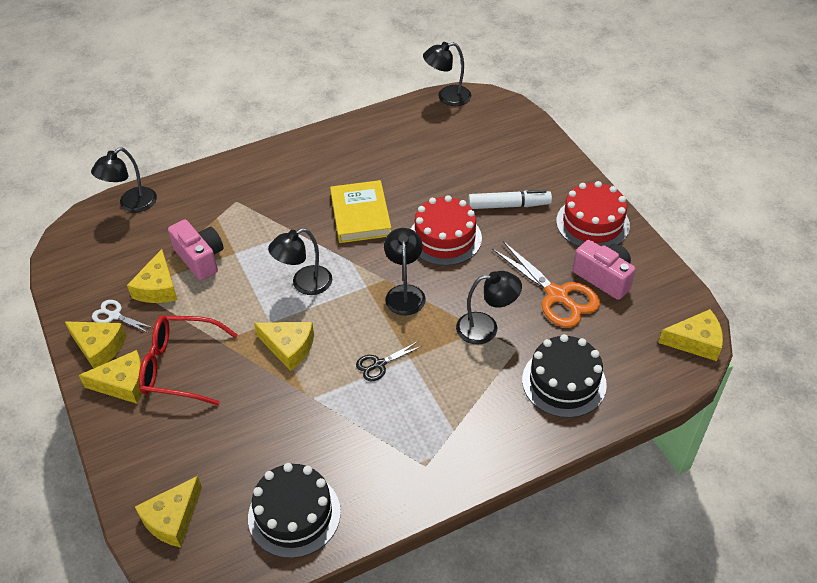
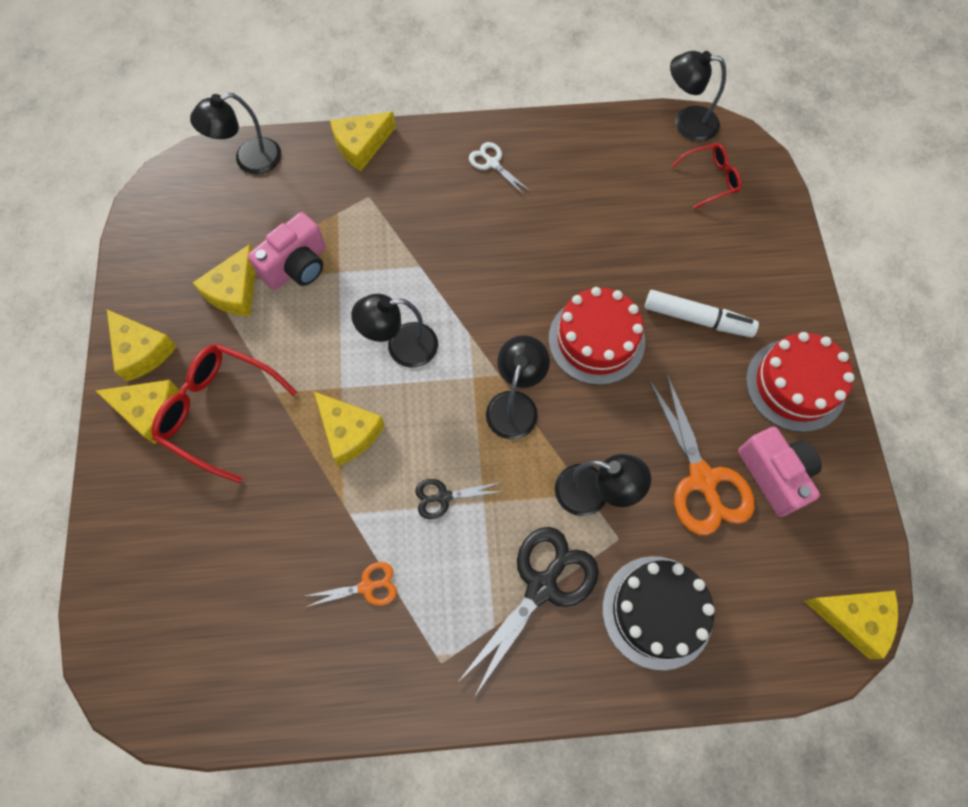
camera: 20 degrees right, 20 degrees up
(114, 315) = (174, 312): white scissors -> white scissors (492, 163)
(172, 519) = (135, 616): yellow cheese -> yellow cheese (361, 145)
(200, 258) = (297, 266): pink camera -> pink camera turned 60 degrees clockwise
(294, 514) = (267, 667): black cake -> none
(347, 438) = (367, 587): none -> orange scissors
(360, 215) = (507, 269): yellow book -> none
(476, 394) = (542, 586): none -> black scissors
(479, 124) = (710, 179): none -> red glasses

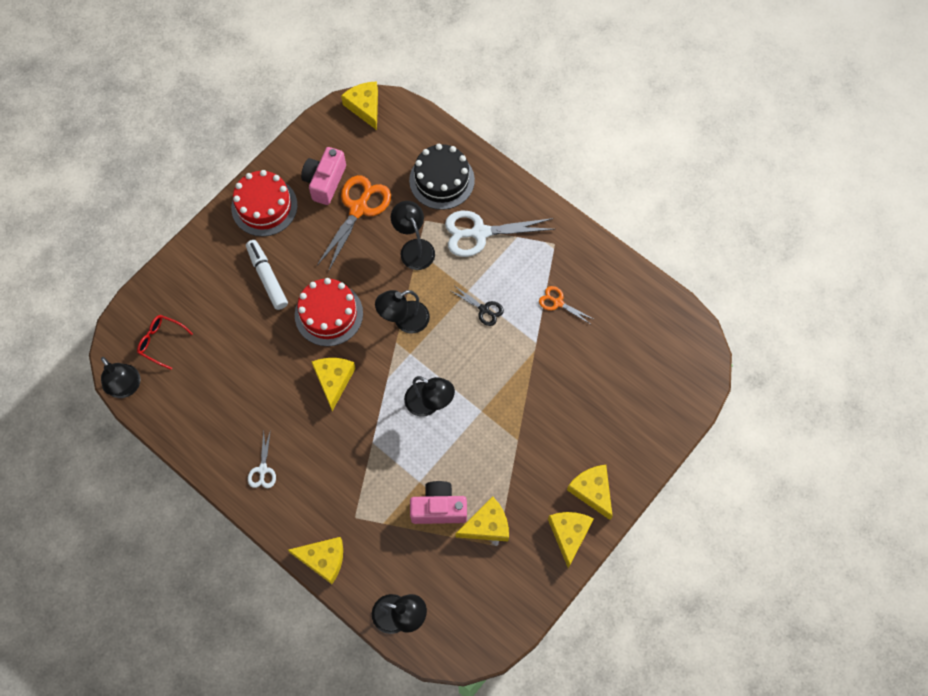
camera: 135 degrees left, 0 degrees up
(218, 411) = (556, 457): red glasses -> none
(349, 432) = (499, 383): yellow cheese -> yellow cheese (334, 380)
(542, 586) = (480, 233): black scissors -> white scissors

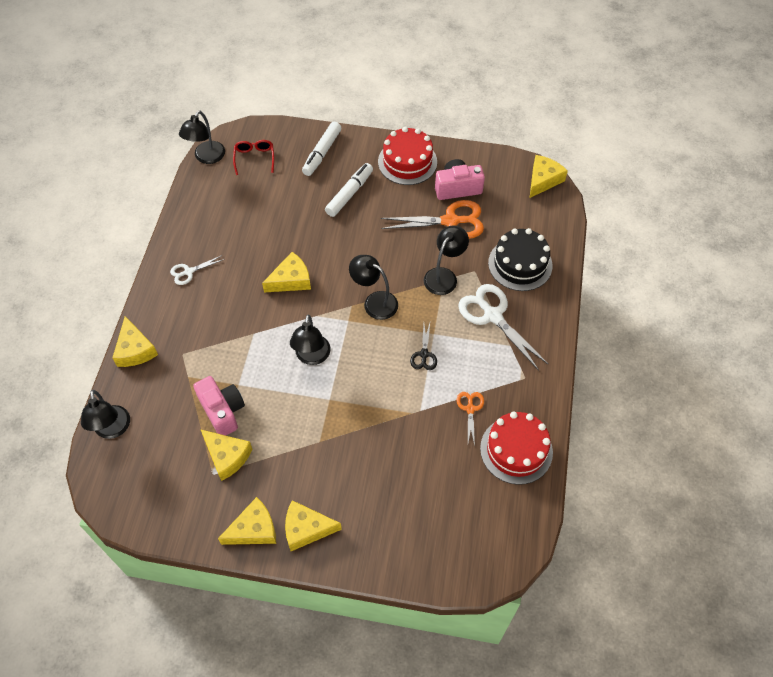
camera: 60 degrees right, 10 degrees down
(199, 276) = (322, 153): none -> white marker
(329, 314) = (345, 248): red cake -> red cake (516, 450)
(592, 491) = (306, 529): yellow cheese -> yellow cheese turned 120 degrees counterclockwise

